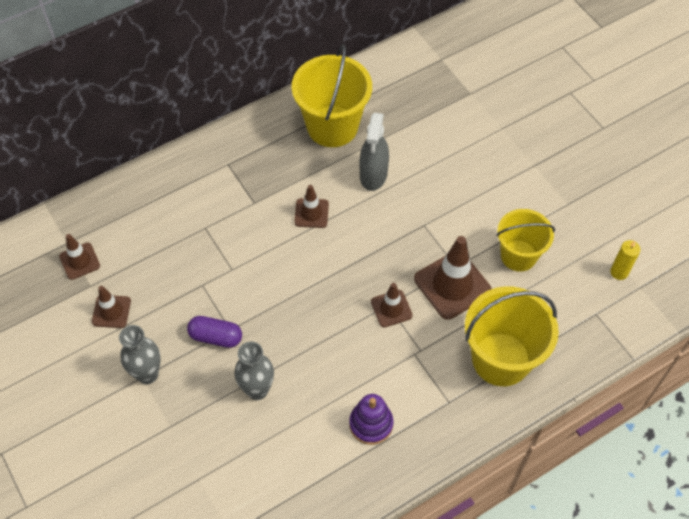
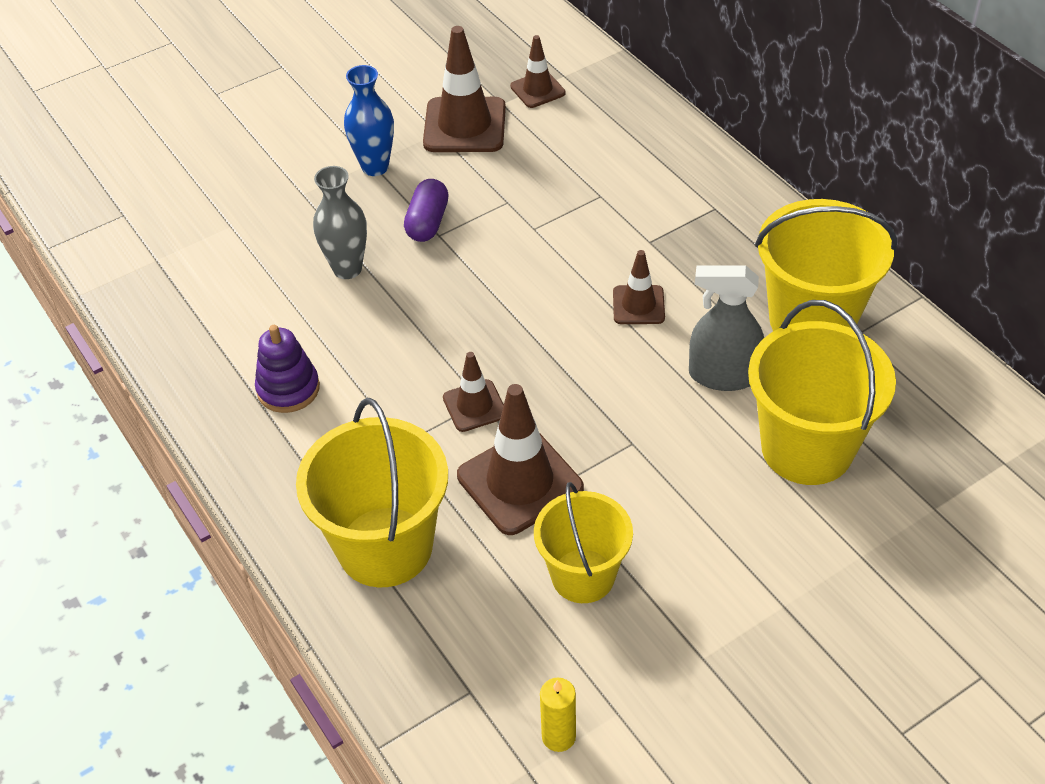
camera: 90 degrees right, 10 degrees down
(111, 311) = (464, 125): brown traffic cone -> brown traffic cone, size x1.77
(147, 374) = (375, 167): grey vase -> blue vase
(429, 141) = (807, 448): none -> yellow bucket

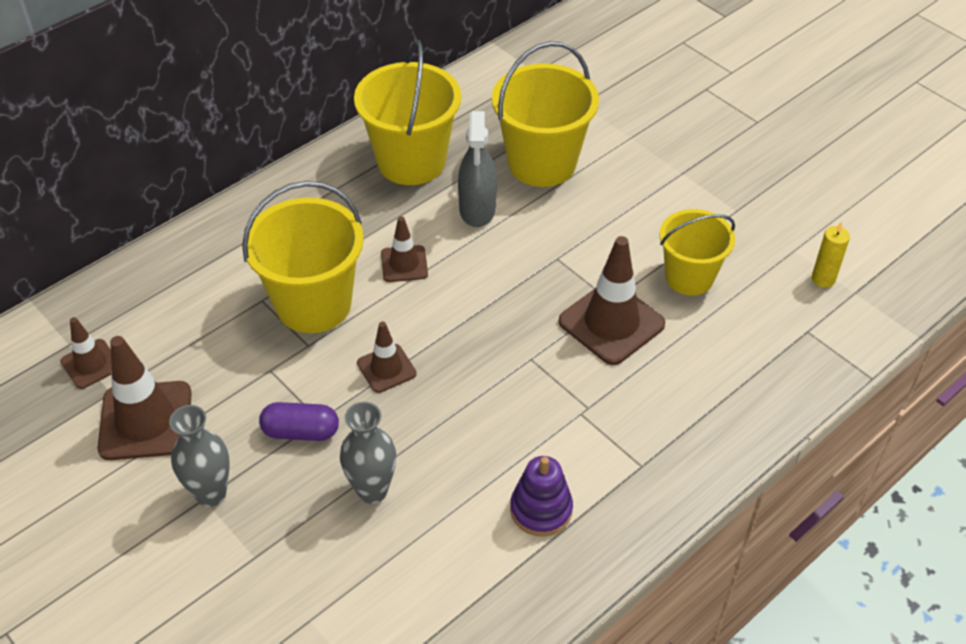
camera: 100 degrees left, 0 degrees up
(375, 167) = (211, 493): blue vase -> grey vase
(385, 547) = (698, 402): yellow bucket -> yellow bucket (313, 304)
(474, 406) = (536, 362): brown traffic cone -> brown traffic cone (386, 368)

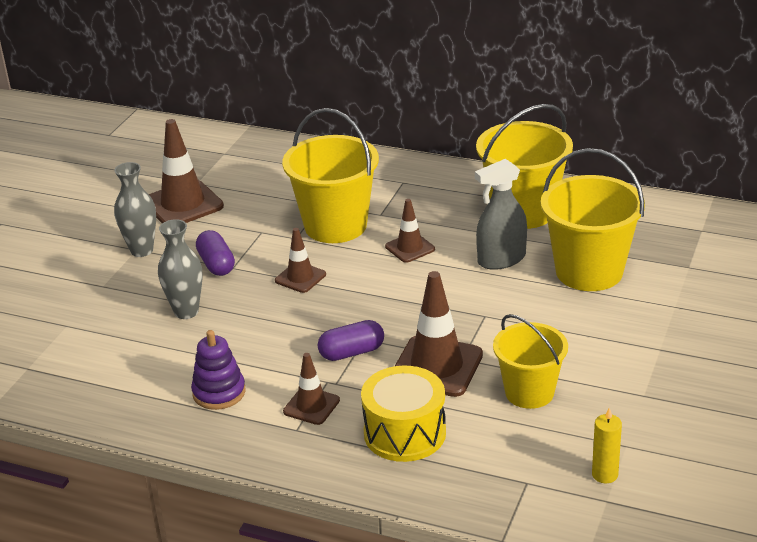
camera: 65 degrees right, 15 degrees down
(91, 364) = (214, 167): brown traffic cone -> brown traffic cone (311, 406)
(546, 376) = (351, 352): none -> purple capsule
(695, 385) = (404, 433): none -> yellow drum

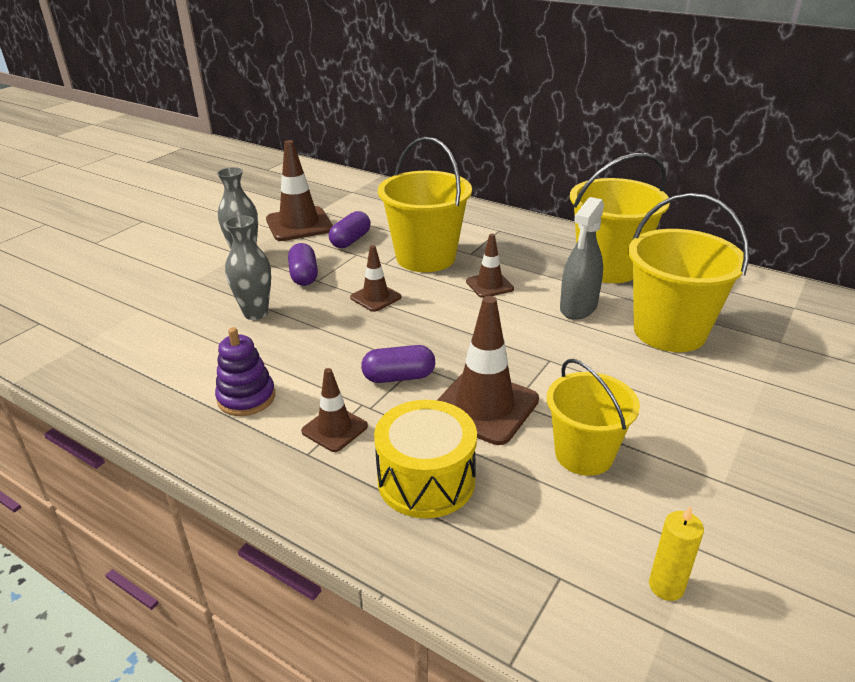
camera: 10 degrees right, 0 degrees up
(248, 216) = (351, 240): none -> purple capsule
(501, 259) = (578, 307): grey spray bottle -> grey spray bottle turned 45 degrees counterclockwise

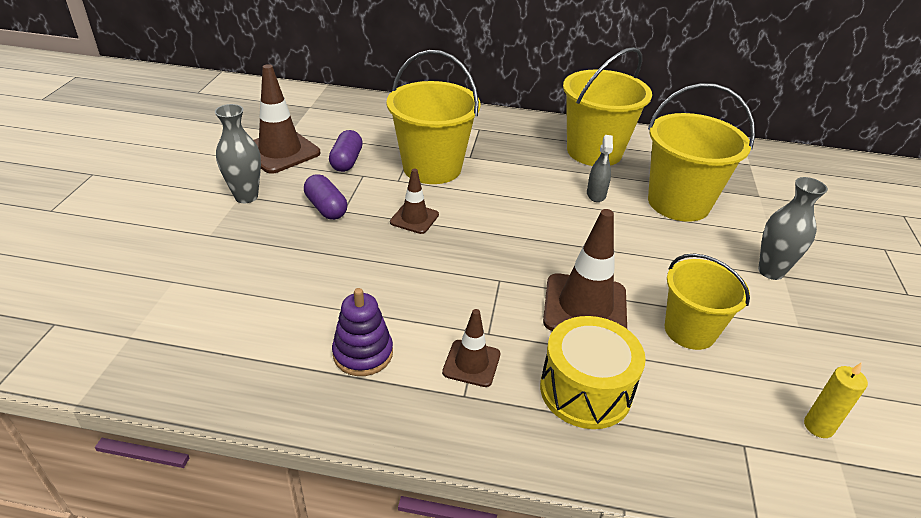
camera: 25 degrees left, 5 degrees up
(255, 313) = (305, 259): grey vase -> grey vase (771, 271)
(399, 377) = (492, 296): purple capsule -> none
(489, 285) = (508, 186): brown traffic cone -> none
(578, 307) = (596, 194): grey spray bottle -> grey spray bottle, size x0.63

